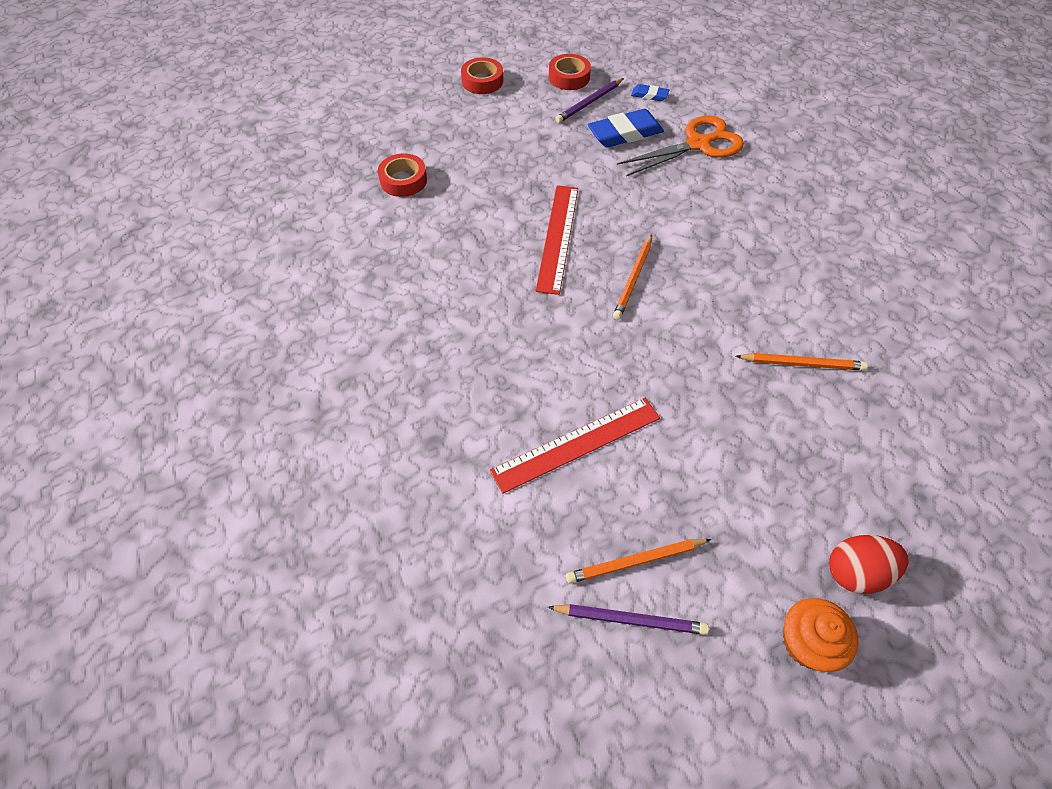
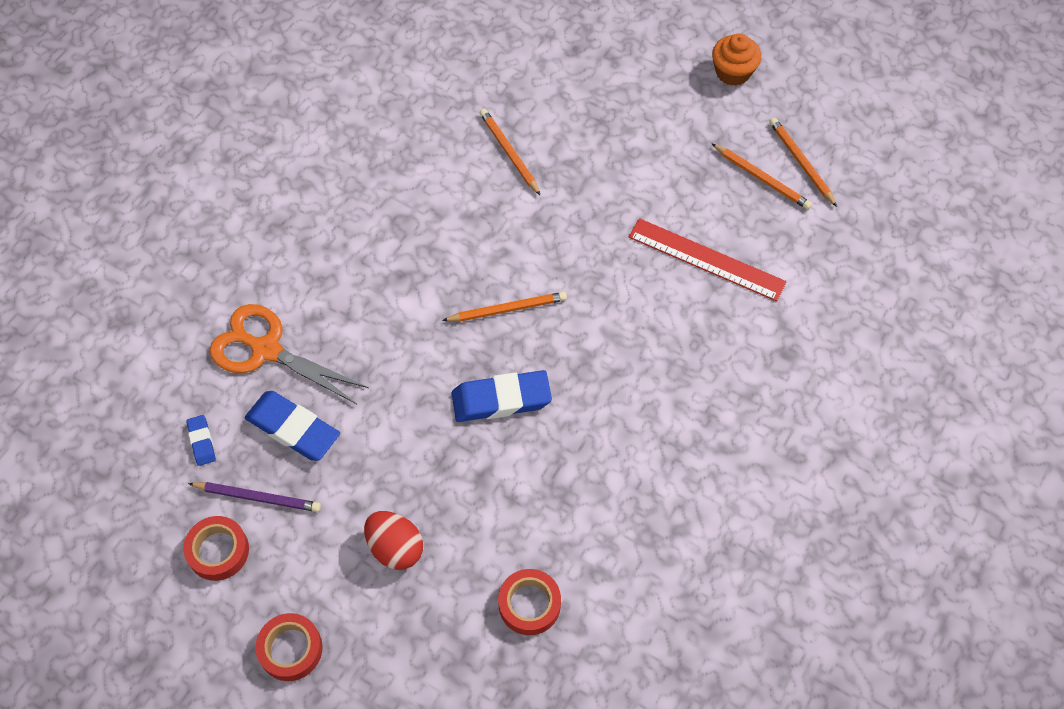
camera: 125 degrees left, 5 degrees up
(558, 237) = (501, 400): red ruler -> blue eraser
(630, 620) = (801, 163): purple pencil -> orange pencil
(856, 572) = (664, 64): red egg -> red egg (395, 548)

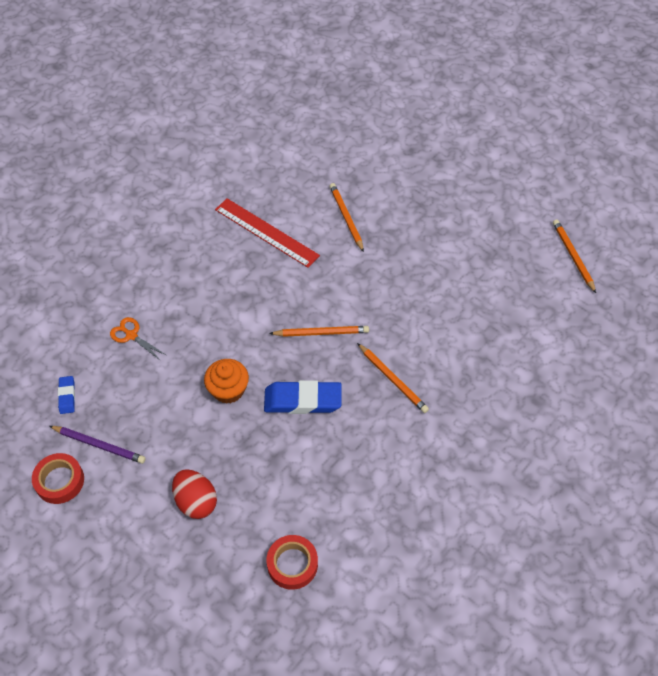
camera: 10 degrees right, 5 degrees down
(266, 349) = (131, 335): orange scissors -> orange scissors, size x0.51
(290, 649) = (97, 567): red tape -> none
(293, 429) = (138, 397): blue eraser -> none
(706, 259) = (484, 318): red ruler -> red ruler (266, 232)
(733, 72) = (530, 182): orange cupcake -> orange cupcake (228, 390)
(761, 178) = (539, 264): orange pencil -> orange pencil (392, 379)

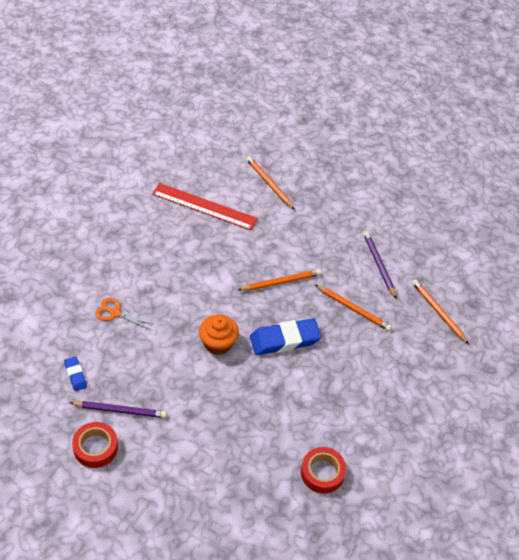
camera: 20 degrees left, 5 degrees down
(196, 501) = (223, 440): red egg -> none
(439, 333) = (379, 265): none -> purple pencil
(573, 256) = (464, 186): orange pencil -> orange pencil (438, 312)

